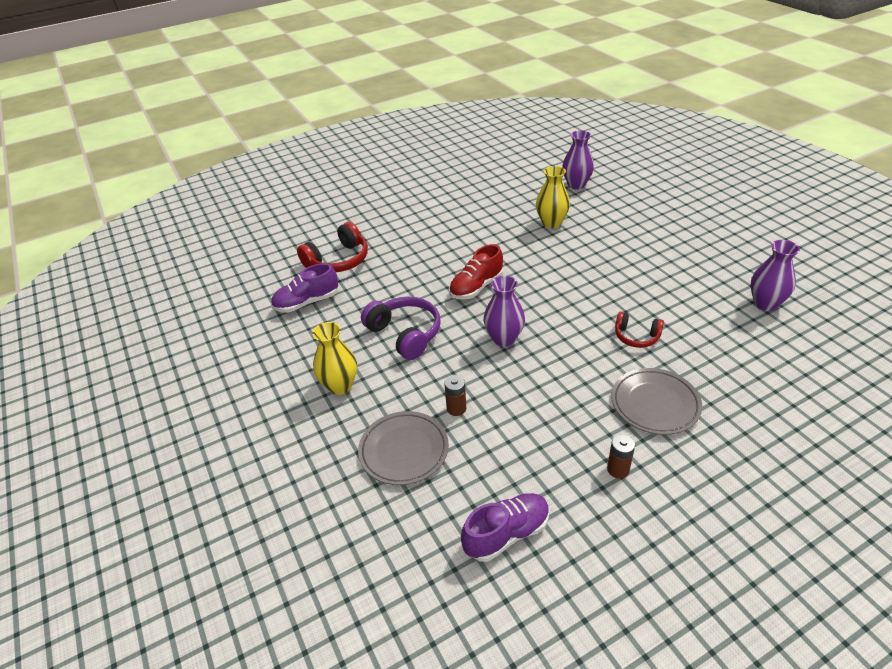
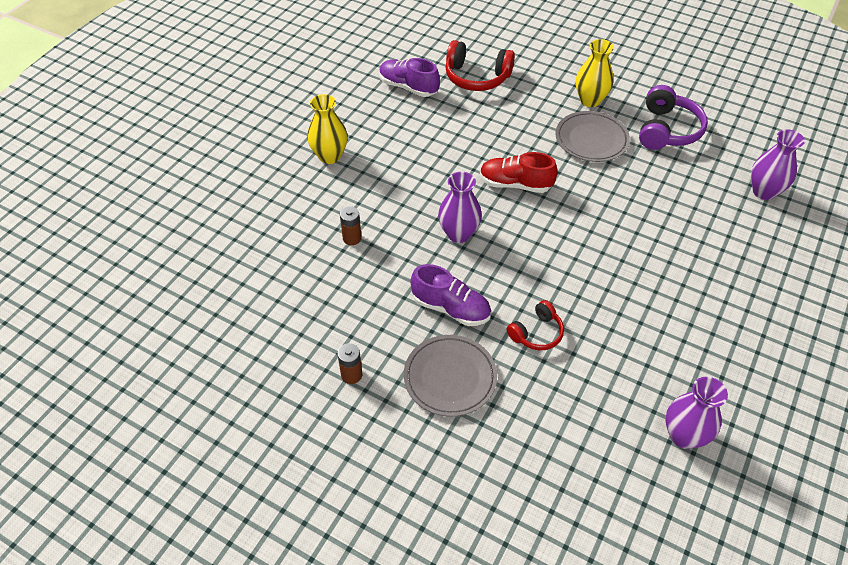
camera: 55 degrees right, 10 degrees up
(404, 450) = (288, 226): grey plate -> grey plate (591, 140)
(405, 334) = (416, 166): purple headphones -> purple headphones (667, 130)
(507, 534) = (244, 324): purple shoe -> purple shoe (451, 308)
(551, 223) = (669, 198): yellow vase -> yellow vase (590, 100)
(636, 336) = (536, 333): red headphones -> red headphones turned 120 degrees counterclockwise

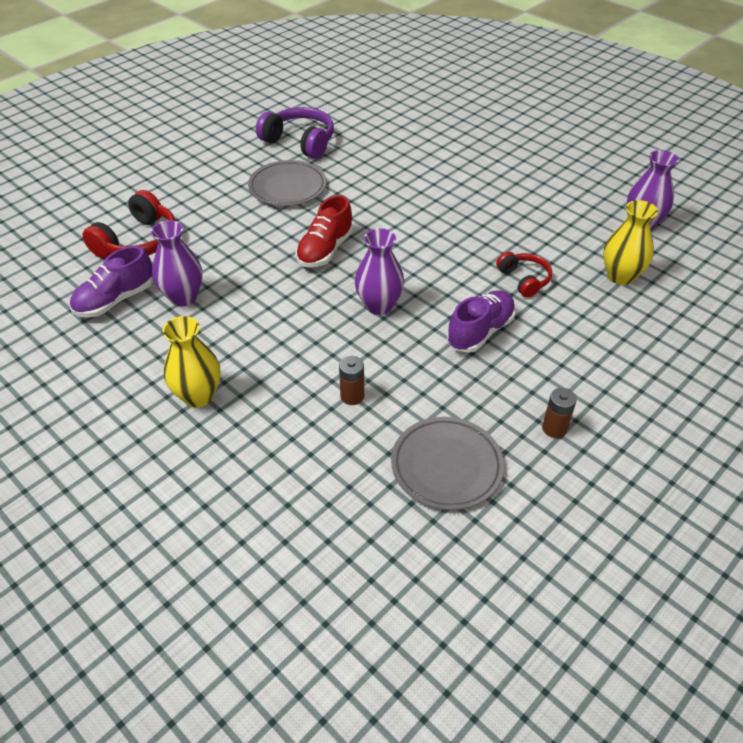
camera: 75 degrees left, 5 degrees down
(450, 377) = (568, 350): grey plate -> grey plate (446, 466)
(590, 100) = (230, 174): yellow vase -> yellow vase (620, 276)
(764, 191) = (399, 116): purple vase -> purple vase (183, 297)

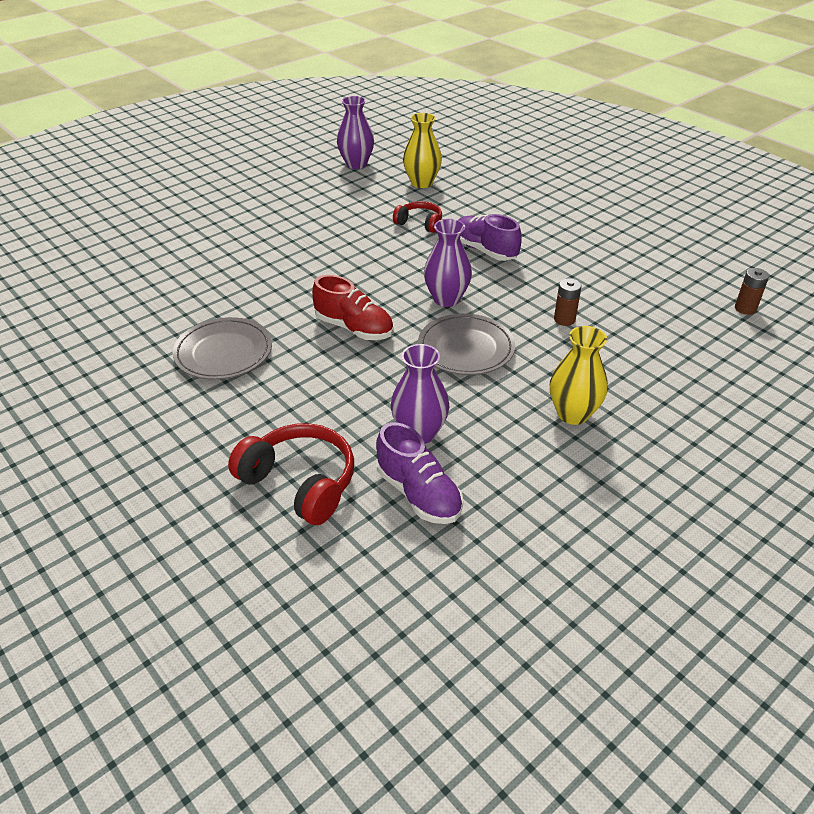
camera: 85 degrees left, 5 degrees down
(300, 142) = (124, 342): purple headphones -> none
(446, 466) = (632, 279): grey plate -> grey plate (466, 349)
(524, 279) = (419, 223): red headphones -> red headphones turned 45 degrees clockwise
(554, 428) = (587, 231): brown battery -> brown battery (745, 308)

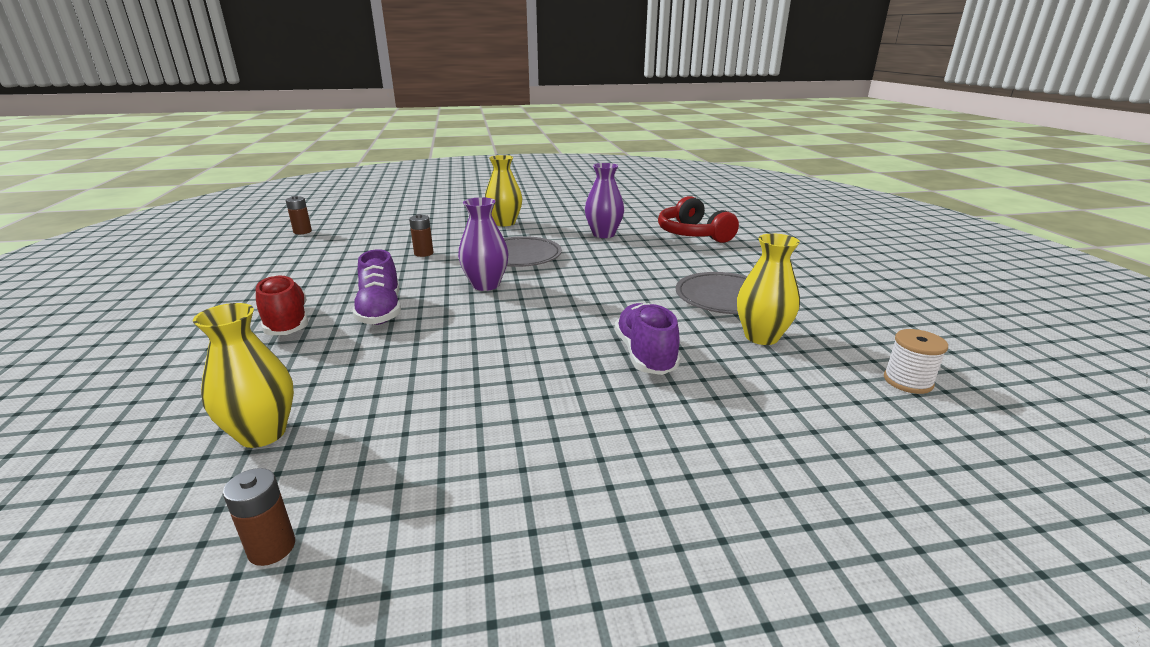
camera: 150 degrees left, 15 degrees down
(81, 308) = (908, 381): none -> white spool
(184, 316) = (761, 337): none -> yellow vase
(354, 328) = (591, 286): red shoe -> red shoe (287, 322)
(356, 164) = (272, 548): purple vase -> brown battery
(418, 494) = (628, 220): purple shoe -> purple shoe (645, 354)
(419, 223) = (388, 362): red headphones -> none

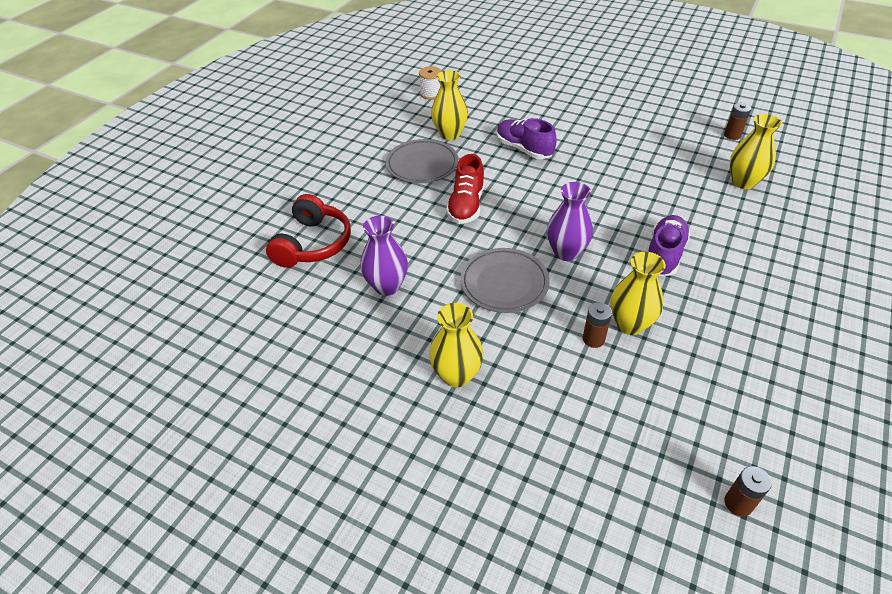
camera: 140 degrees left, 20 degrees up
(287, 322) = (740, 272): red shoe -> red shoe (466, 205)
(397, 266) = (630, 324): none -> yellow vase
(645, 354) = (524, 149): purple shoe -> purple shoe turned 105 degrees clockwise

